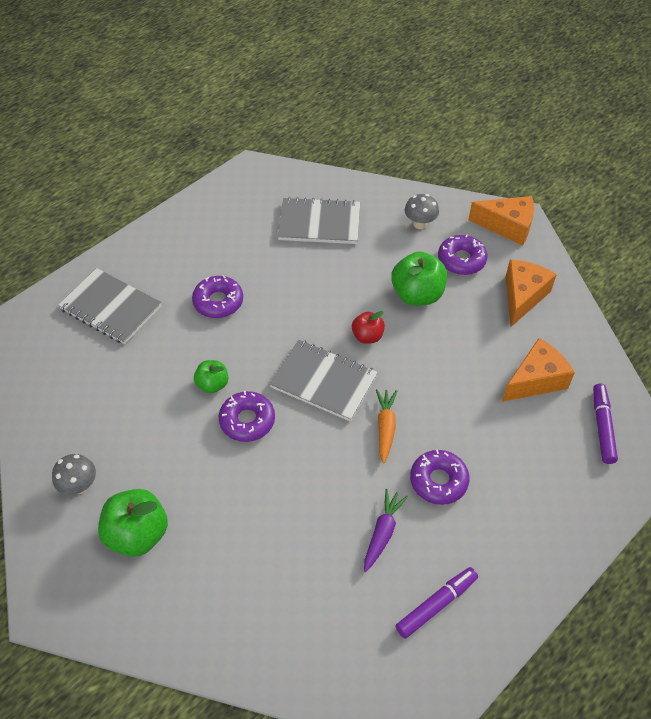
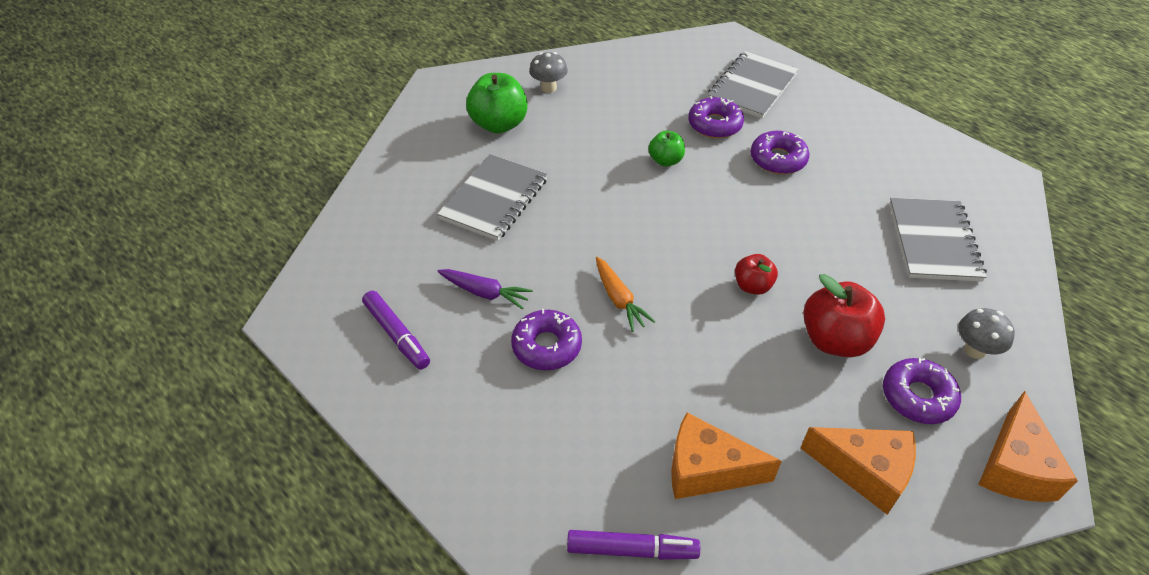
camera: 90 degrees right, 5 degrees down
(247, 421) = (622, 187): purple donut -> purple donut (715, 124)
(323, 382) = (678, 246): grey notebook -> grey notebook (494, 199)
(385, 427) = (619, 299): orange carrot -> orange carrot turned 60 degrees clockwise
(417, 295) = (835, 340): green apple -> red apple
(535, 380) = (707, 470): orange cheese -> orange cheese turned 135 degrees clockwise

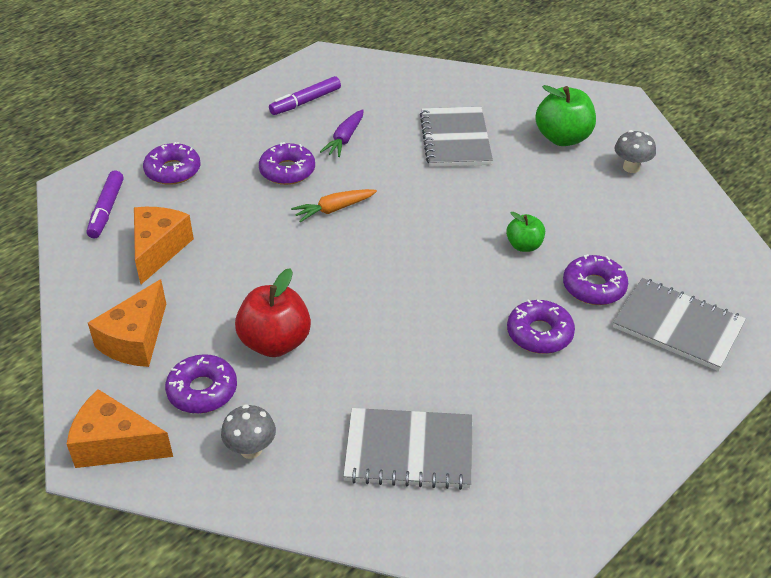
camera: 90 degrees right, 5 degrees down
(494, 199) = (455, 139): grey notebook -> grey notebook turned 60 degrees clockwise
(543, 476) = (173, 171): none -> purple donut
(752, 286) = (346, 293): red apple -> none

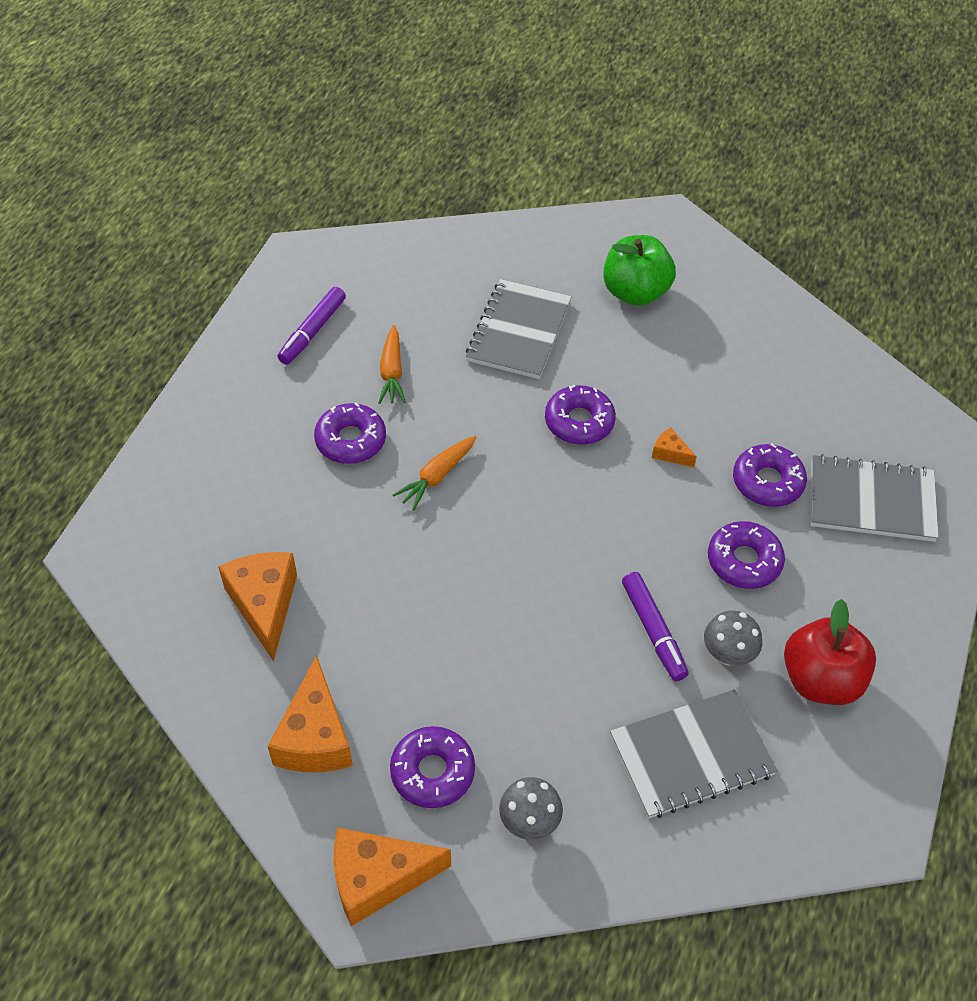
camera: 25 degrees left, 10 degrees up
(106, 210) = (163, 572): purple marker -> purple marker (653, 631)
(173, 171) = (210, 486): purple donut -> purple donut (579, 422)
(275, 342) = (476, 679): red apple -> red apple (821, 680)
(345, 139) = (392, 372): purple carrot -> orange carrot
(455, 139) = (519, 331): grey notebook -> grey notebook turned 45 degrees clockwise
(524, 246) = (670, 453): green apple -> orange cheese
(631, 167) = (727, 310): grey mushroom -> grey mushroom (727, 655)

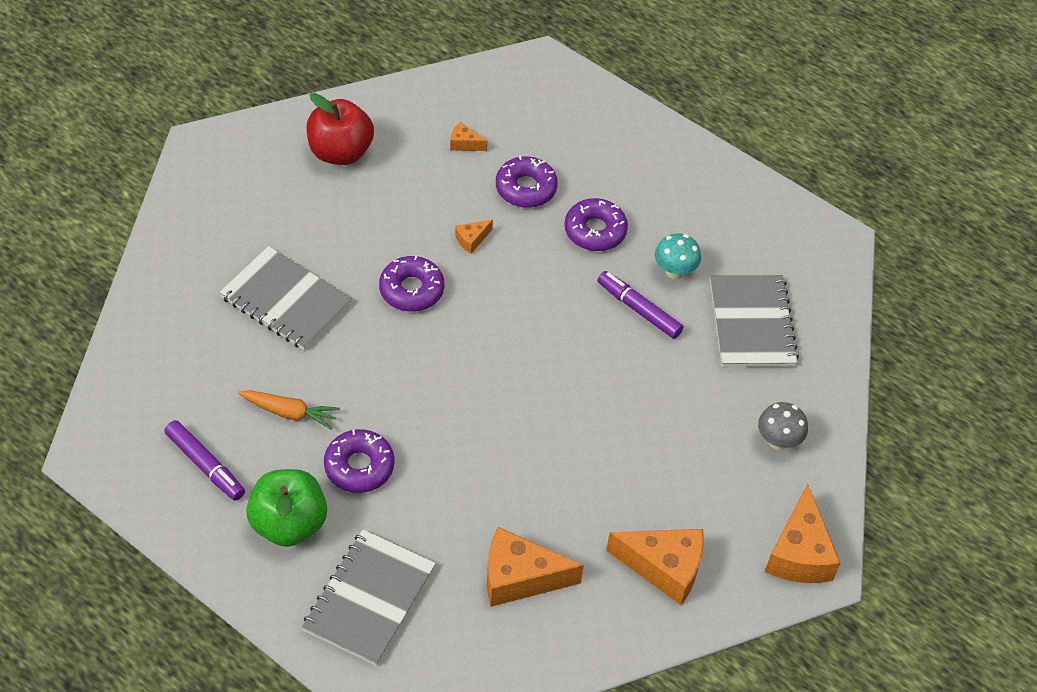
camera: 75 degrees left, 0 degrees up
(432, 772) = (719, 493): purple donut -> none
(437, 477) = (429, 411): orange carrot -> none
(635, 292) = (280, 201): green apple -> green apple (289, 524)
(653, 631) = (638, 310): purple marker -> purple marker turned 135 degrees counterclockwise
(727, 655) = (674, 271): grey mushroom -> turquoise mushroom
(796, 413) = (464, 144): none -> orange cheese
(821, 680) = (713, 225): red apple -> red apple (340, 152)
(871, 501) = (568, 133): grey notebook -> grey notebook (369, 599)

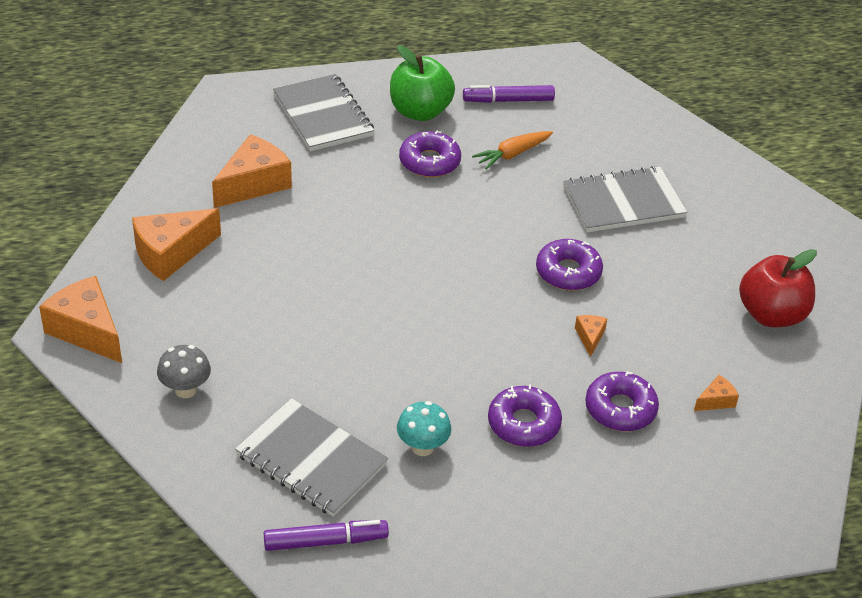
camera: 130 degrees right, 10 degrees down
(638, 310) = (407, 394): purple marker -> purple marker (325, 541)

